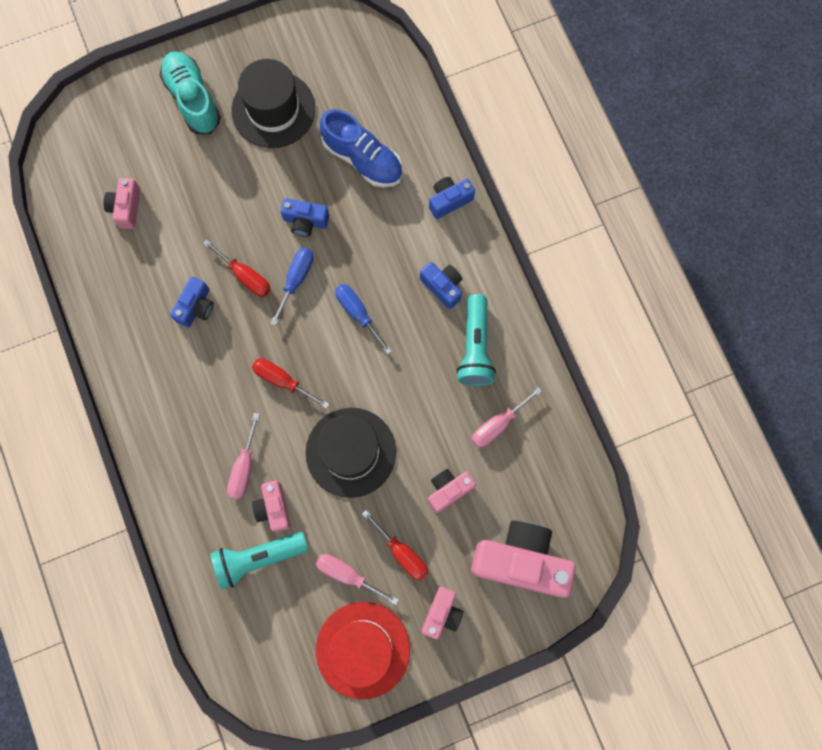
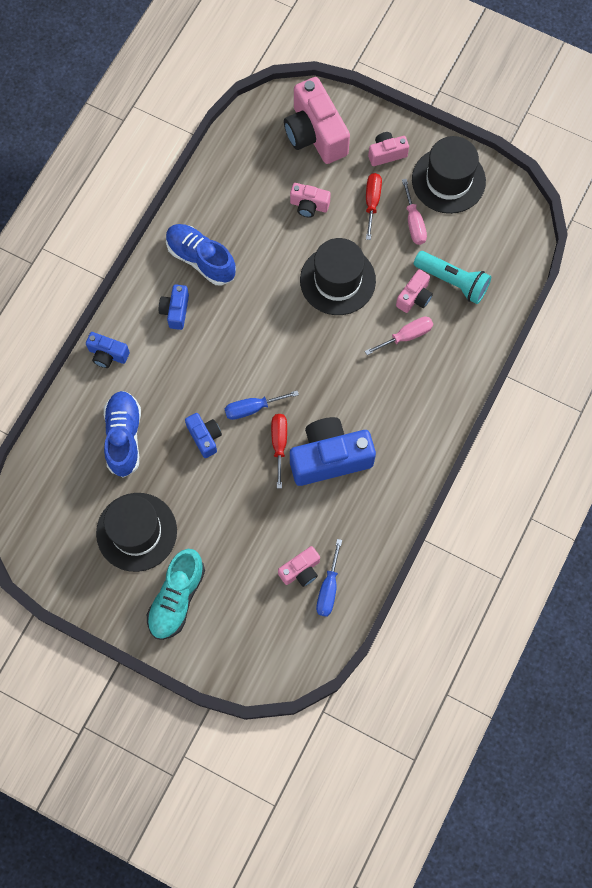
camera: 130 degrees left, 5 degrees down
(196, 307) = (329, 458): blue camera -> blue camera, size x1.96
(282, 380) = (329, 359): red screwdriver -> none
(358, 313) = (241, 349): blue screwdriver -> blue screwdriver (328, 588)
(363, 650) = (448, 180): red hat -> black hat
(475, 347) = (201, 259): turquoise flashlight -> blue shoe
(498, 424) = (241, 208): pink screwdriver -> none

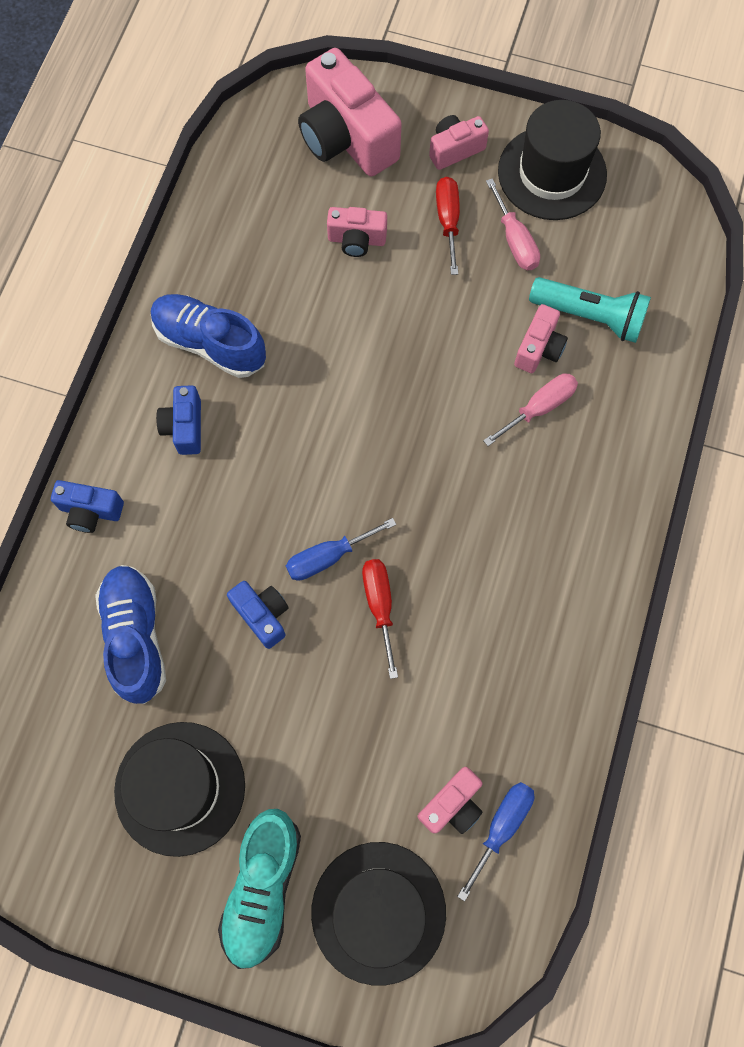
camera: 10 degrees left, 0 degrees up
(328, 588) = (501, 827): blue screwdriver -> blue screwdriver turned 150 degrees counterclockwise
(329, 458) = (461, 614): blue camera -> none
(337, 280) = (420, 342): black hat -> black hat (378, 912)

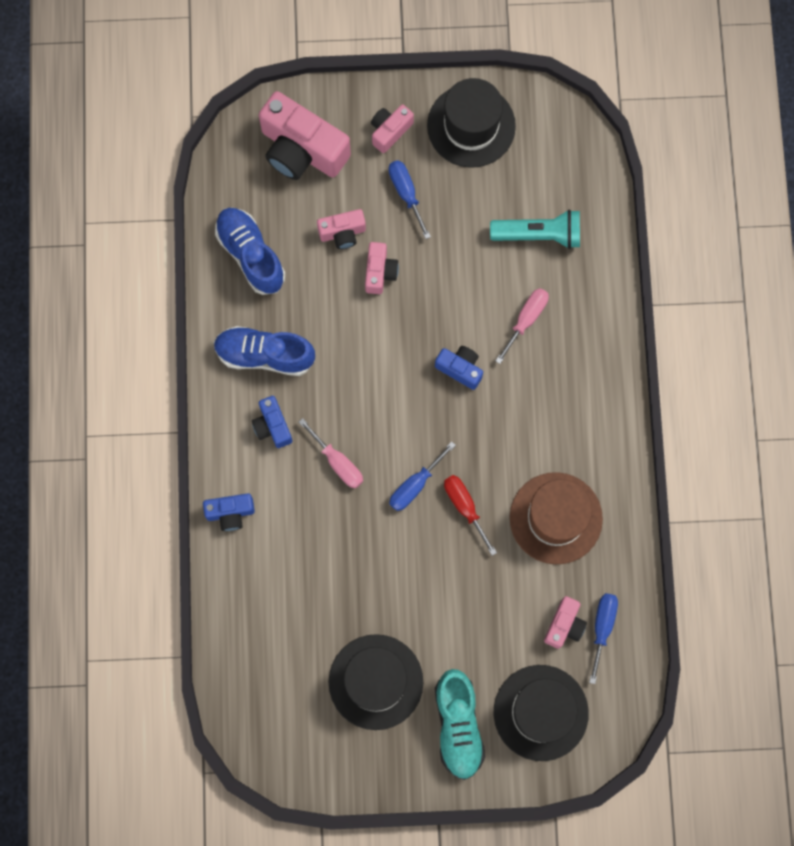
camera: 20 degrees left, 5 degrees up
(135, 637) = (301, 591): blue shoe -> blue shoe (251, 255)
(262, 615) = (385, 543): blue camera -> blue camera (460, 369)
(448, 221) = (406, 193): red screwdriver -> blue screwdriver
(490, 661) = (556, 518): none -> brown hat
(515, 241) = (462, 192): pink screwdriver -> pink screwdriver (338, 462)
(539, 348) = (510, 273): pink camera -> pink camera (380, 272)

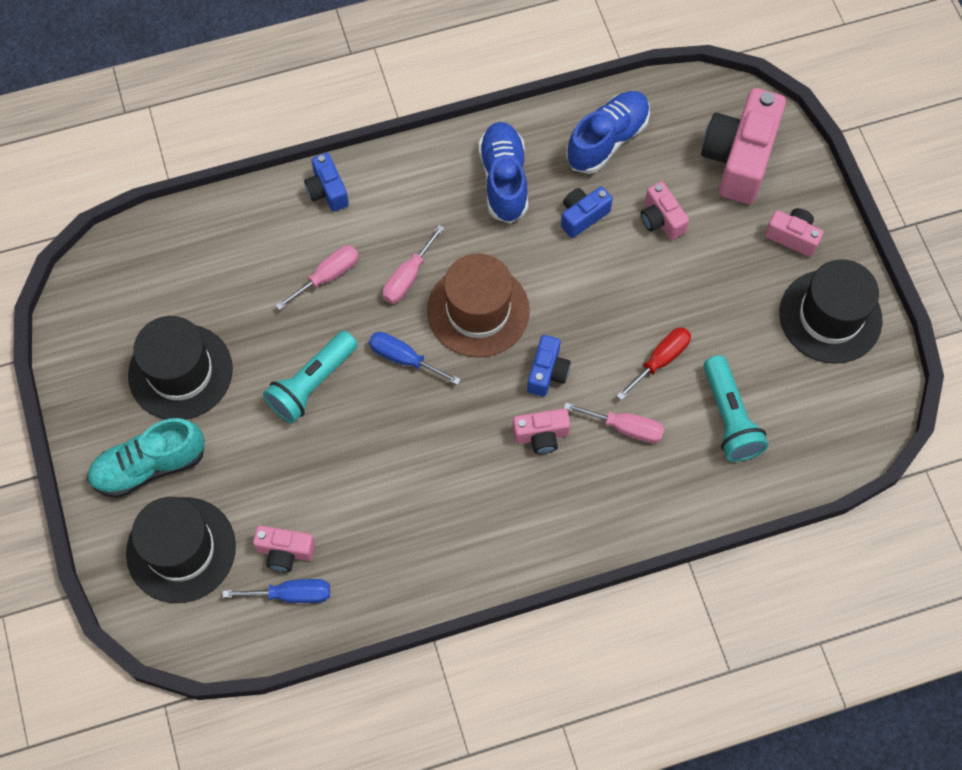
camera: 75 degrees right, 10 degrees down
(272, 426) = (430, 206): blue camera -> blue camera (582, 216)
(317, 532) = (328, 276): none -> pink screwdriver
(380, 272) = (630, 266): pink camera -> pink camera (541, 436)
(406, 193) = (727, 270): blue screwdriver -> none
(418, 569) = (312, 384): none -> turquoise flashlight
(465, 507) = (393, 415): red screwdriver -> red screwdriver (660, 360)
(556, 518) = (405, 514): brown hat -> brown hat (478, 310)

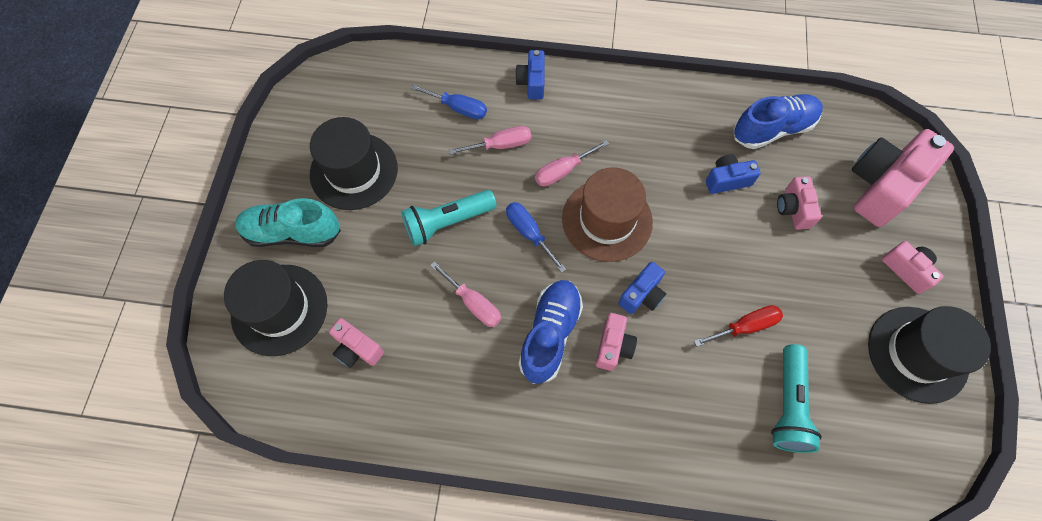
camera: 25 degrees right, 0 degrees up
(292, 594) = (344, 387): blue screwdriver -> blue screwdriver (458, 108)
(504, 180) = (674, 127): blue shoe -> blue shoe (550, 334)
(541, 436) = (613, 346): pink camera -> pink camera turned 90 degrees counterclockwise
(625, 428) = (689, 372): pink screwdriver -> pink screwdriver (473, 303)

